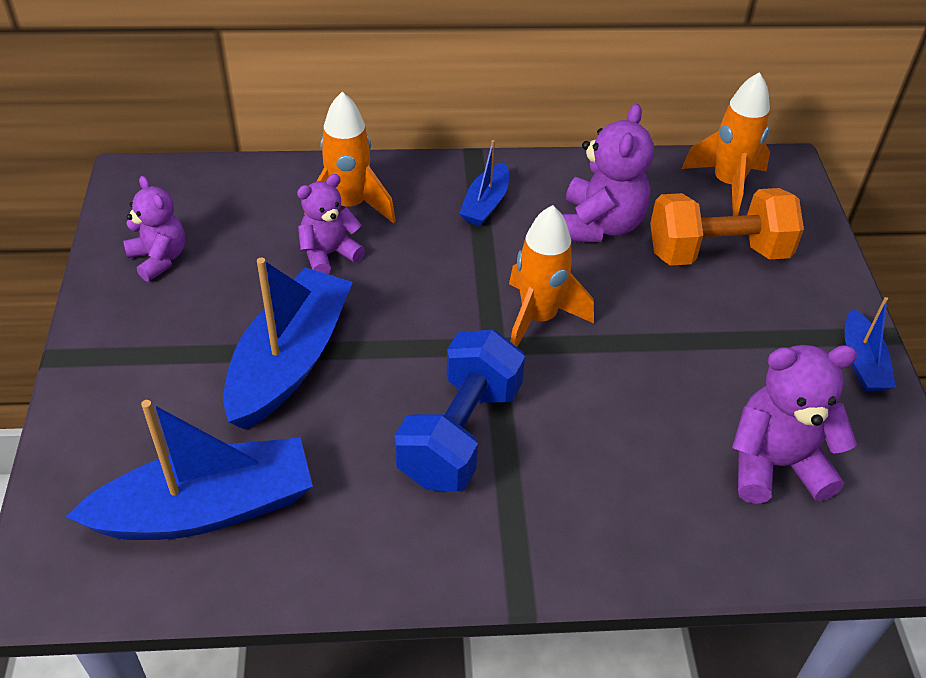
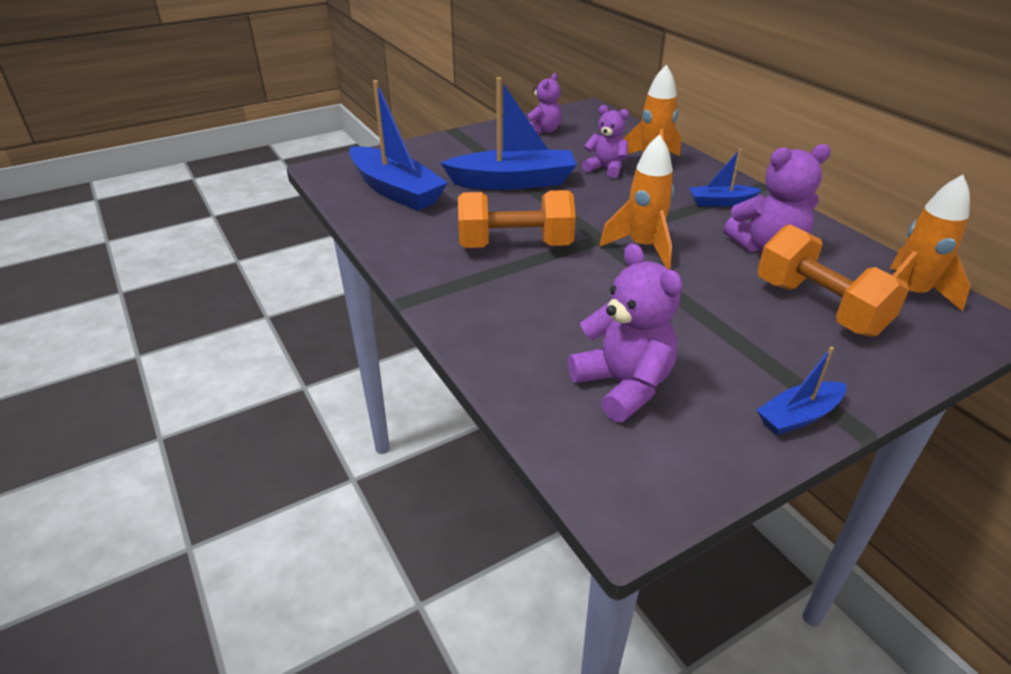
camera: 65 degrees right, 10 degrees down
(460, 434) = (515, 245): blue dumbbell -> orange dumbbell

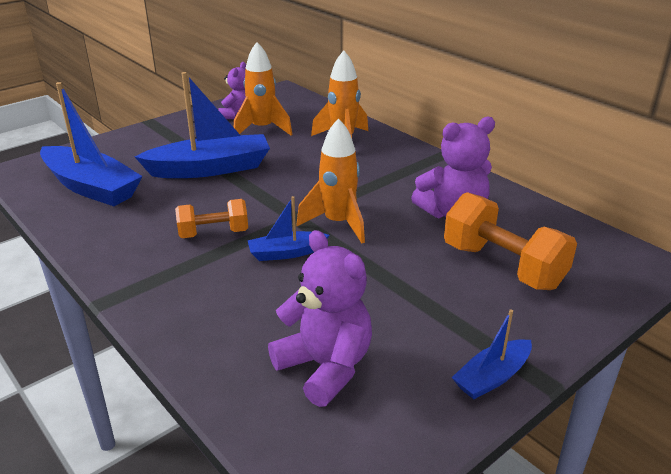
camera: 10 degrees left, 5 degrees down
(515, 245) = (214, 233): orange dumbbell -> orange dumbbell, size x0.62
(605, 169) = (299, 148): purple teddy bear -> none
(721, 202) = (408, 172): blue boat -> blue boat (286, 253)
(909, 294) = (580, 245): orange rocket -> orange rocket (262, 129)

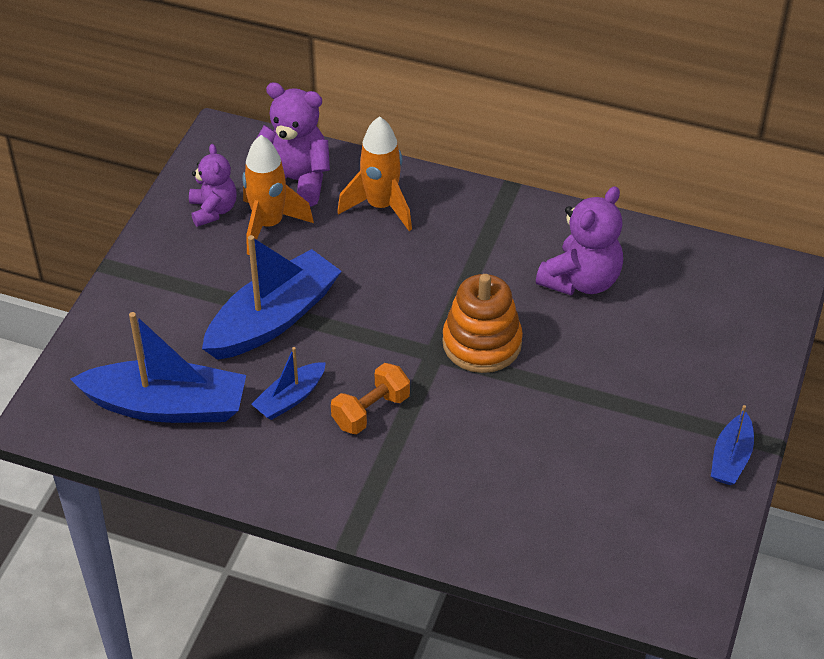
camera: 30 degrees left, 15 degrees up
(286, 253) = (465, 404): blue boat -> blue boat (290, 398)
(325, 367) = (601, 510): purple teddy bear -> purple teddy bear (295, 180)
(338, 223) = (482, 343): orange rocket -> orange stacking toy
(503, 266) = (669, 333): orange dumbbell -> none

